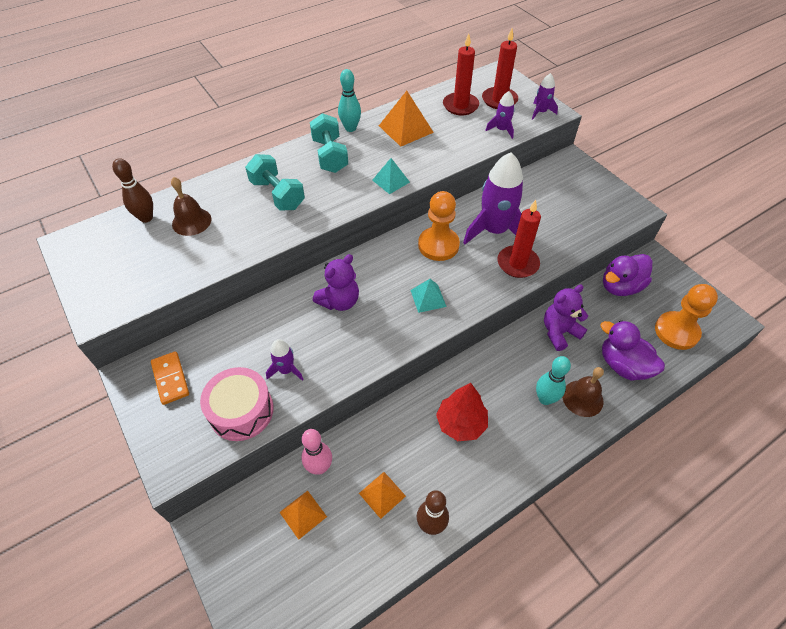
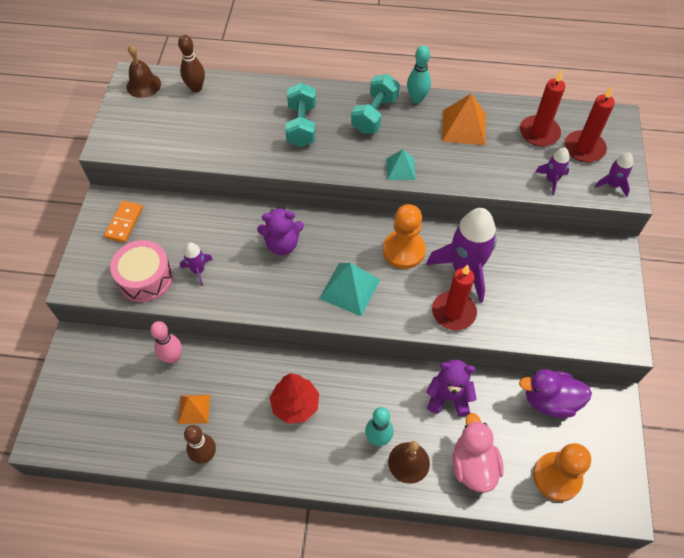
camera: 40 degrees right, 5 degrees up
(191, 221) = (222, 110): brown bell -> brown bell (143, 85)
(303, 514) = (135, 380): orange pyramid -> none
(428, 298) = (349, 289): turquoise pyramid -> turquoise pyramid, size x1.60
(623, 365) = (473, 465): purple duck -> pink duck

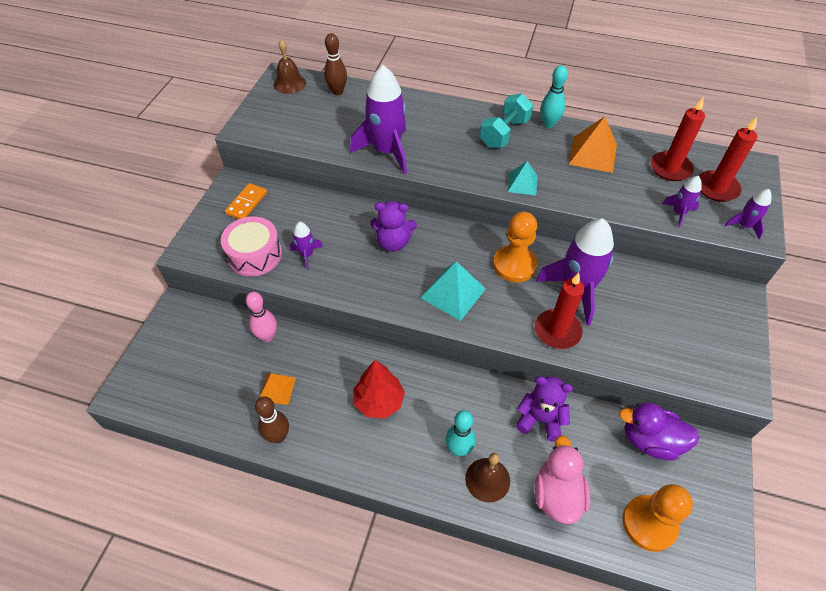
camera: 10 degrees right, 5 degrees down
(260, 151) = (386, 151): none -> purple rocket
(301, 126) = (431, 134): turquoise dumbbell -> none

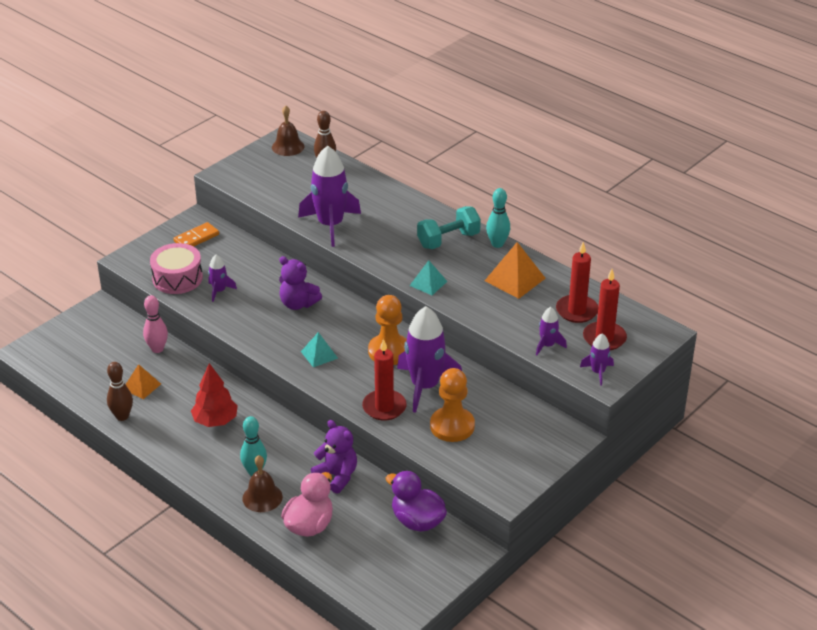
camera: 25 degrees right, 15 degrees down
(453, 293) = (319, 354): turquoise pyramid -> turquoise pyramid, size x0.63
(649, 523) = (367, 567): orange pawn -> orange pawn (452, 426)

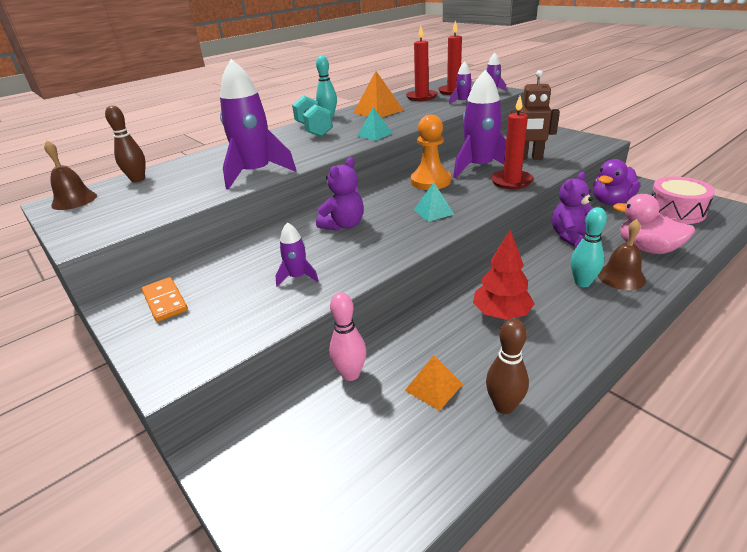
camera: 80 degrees left, 5 degrees down
(177, 278) = (251, 314): pink drum -> pink drum (676, 211)
(452, 426) = (529, 158): orange pawn -> brown robot

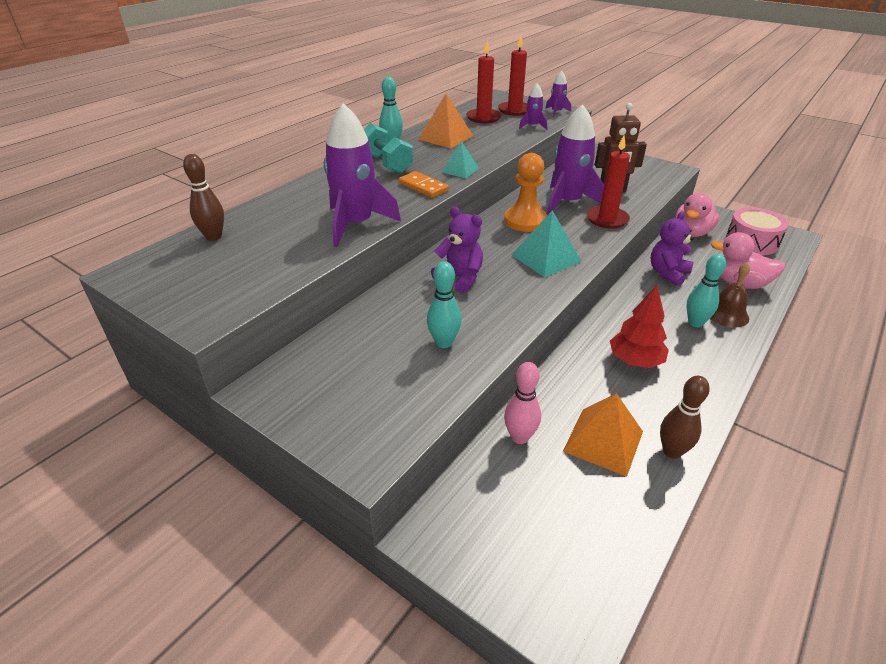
camera: 15 degrees left, 5 degrees up
(74, 200) = (151, 268): brown bell -> none
(165, 301) = (313, 382): orange domino -> orange domino (423, 187)
(298, 277) = (444, 342): purple rocket -> turquoise bowling pin
(344, 225) = (460, 278): purple teddy bear -> purple teddy bear turned 75 degrees counterclockwise
(433, 212) = (546, 258): turquoise pyramid -> turquoise pyramid, size x1.60
(433, 387) = (603, 441): orange pyramid -> orange pyramid, size x1.60
(611, 201) = (691, 233): purple duck -> pink duck

